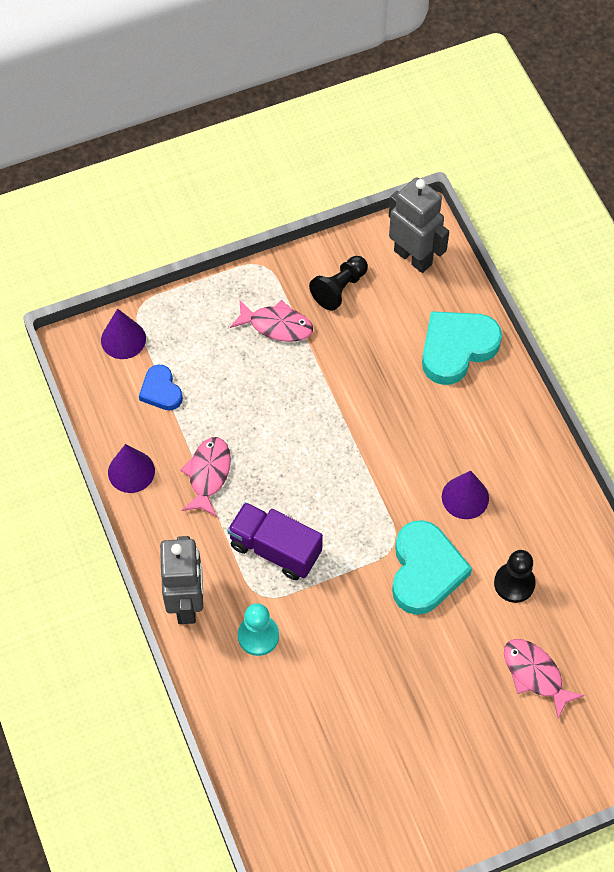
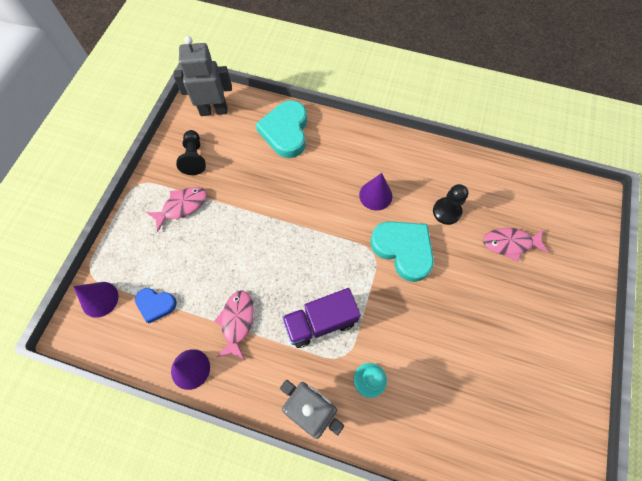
camera: 50 degrees left, 5 degrees up
(208, 474) = (237, 322): pink fish -> pink fish turned 45 degrees clockwise

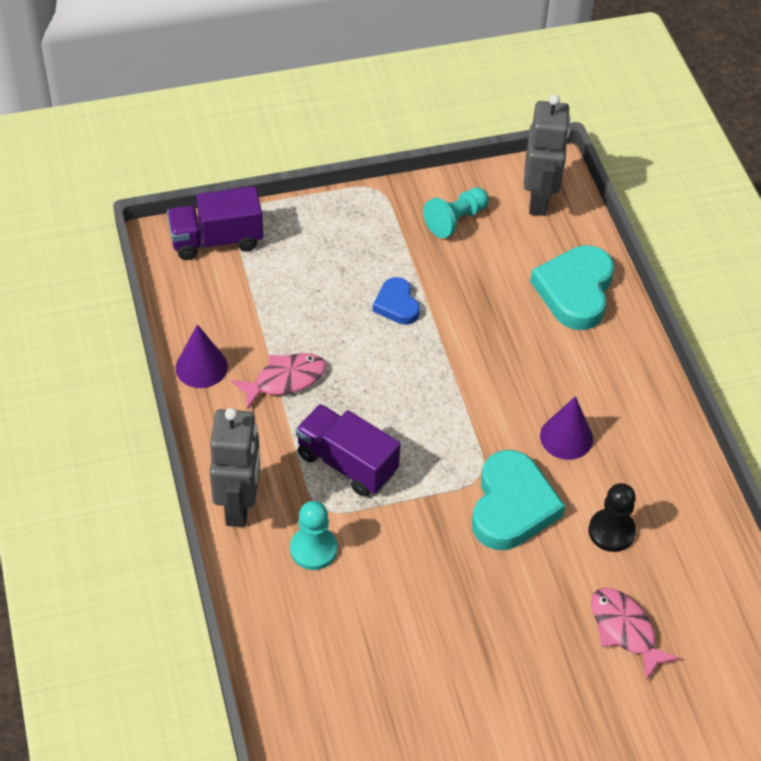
camera: 55 degrees right, 15 degrees down
(99, 299) = (216, 240): purple cone -> purple truck
(156, 305) = (248, 293): blue heart -> blue heart (396, 304)
(182, 206) = (383, 247): pink fish -> none
(194, 158) = (455, 220): black pawn -> turquoise pawn
(213, 110) = (539, 200): grey robot -> grey robot turned 45 degrees clockwise
(285, 132) = (575, 291): turquoise heart -> turquoise heart turned 45 degrees counterclockwise

